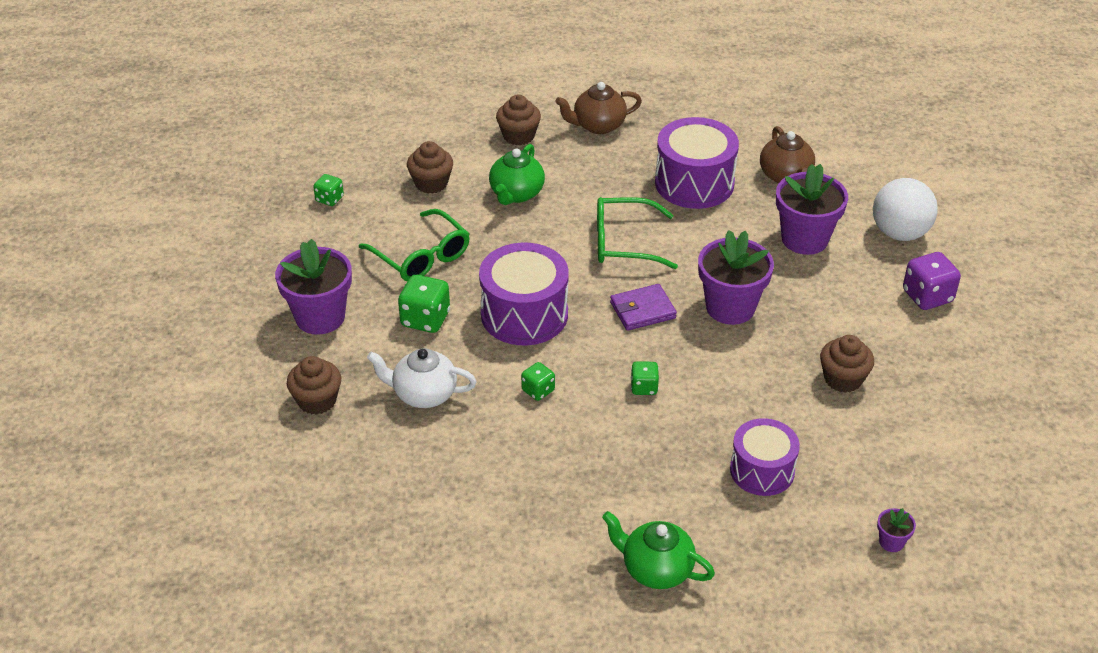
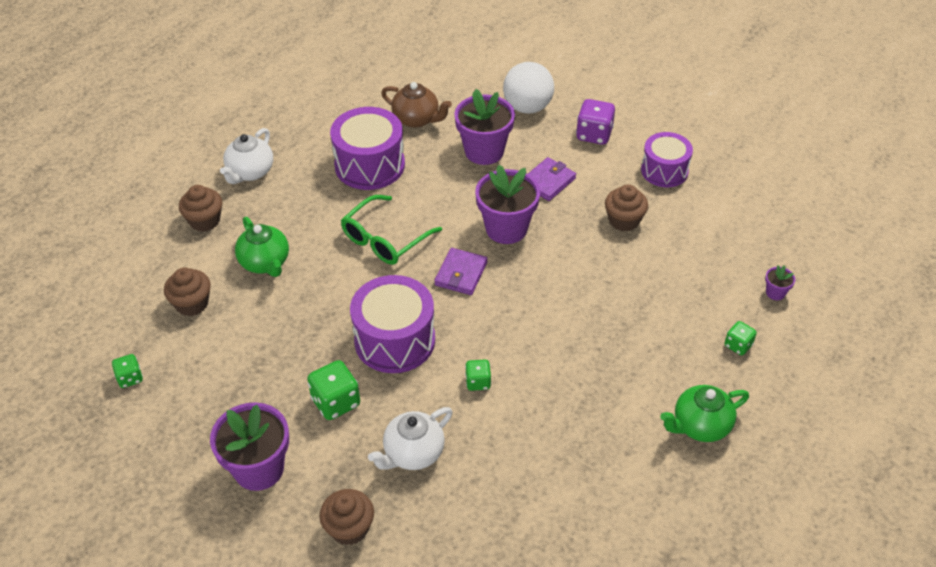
camera: 50 degrees left, 5 degrees up
(421, 256) = (265, 361): green glasses -> none
(598, 125) = (250, 172): brown teapot -> white teapot
(644, 387) = (533, 322): green dice -> green dice (738, 345)
(762, 470) = (664, 313): purple drum -> purple drum (664, 171)
(823, 301) = (548, 181): none -> purple wallet

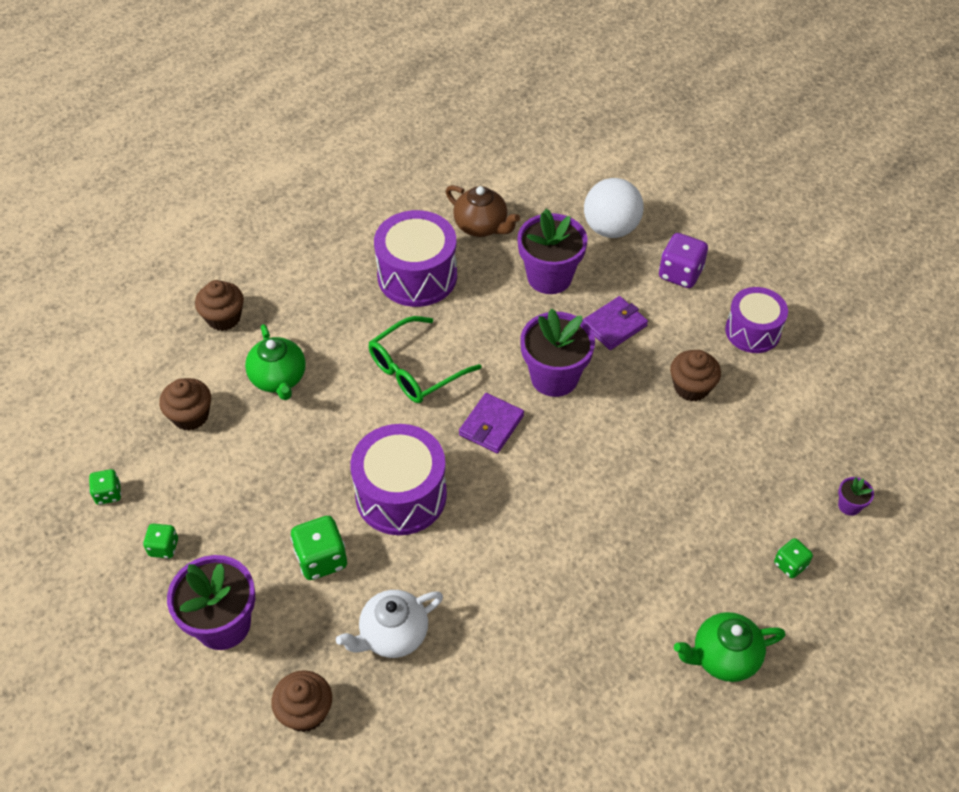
camera: 10 degrees right, 5 degrees up
(250, 172) = (284, 266): white teapot -> none
(478, 382) = (482, 561): green dice -> green dice (164, 547)

